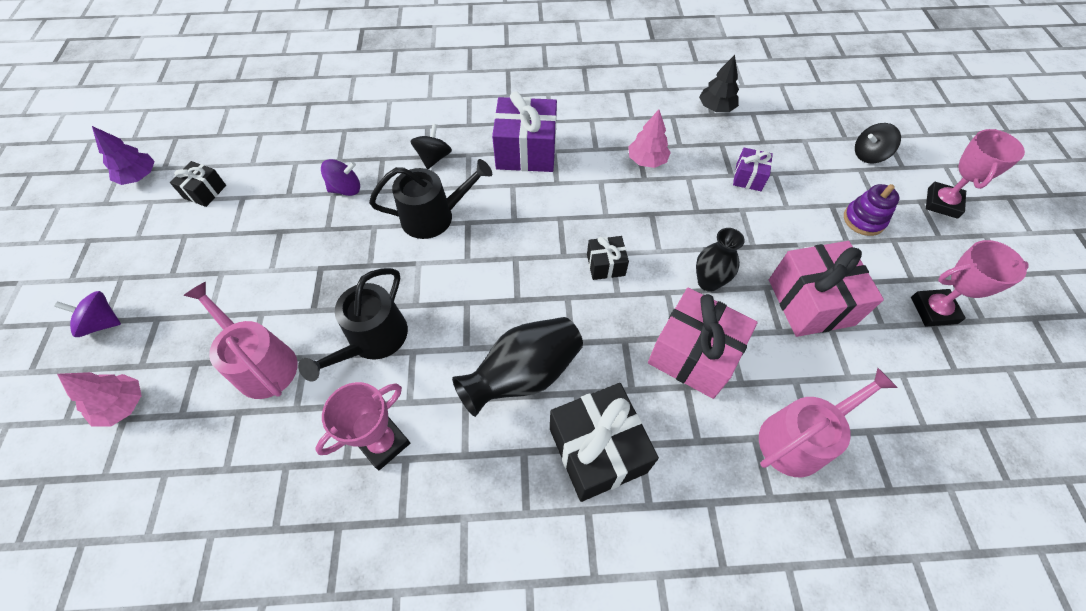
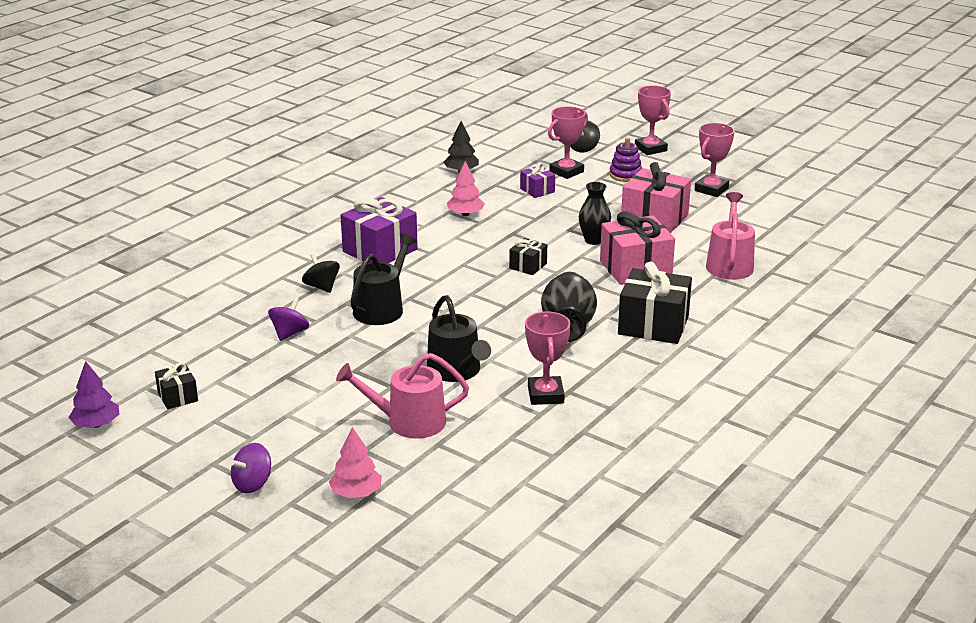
camera: 50 degrees left, 30 degrees down
(809, 173) = (566, 171): none -> pink trophy

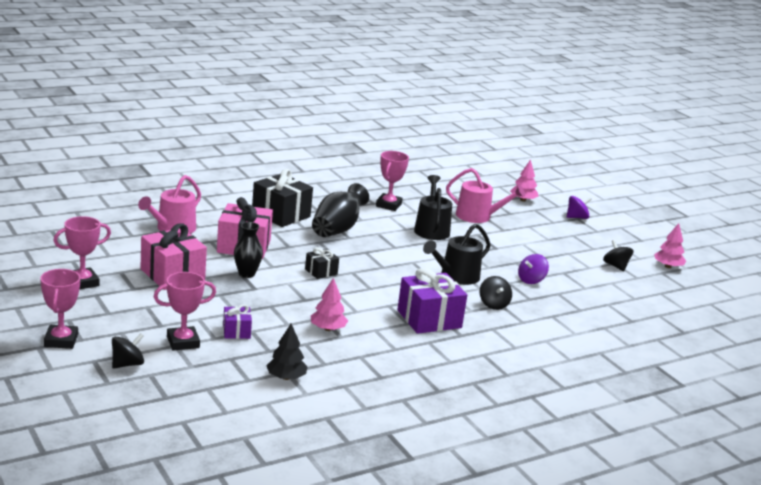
camera: 160 degrees left, 5 degrees down
(96, 424) = (668, 266): purple tree -> pink tree
(178, 397) = (616, 266): black gift -> black spinning top
(625, 175) = (133, 320): purple stacking toy -> none

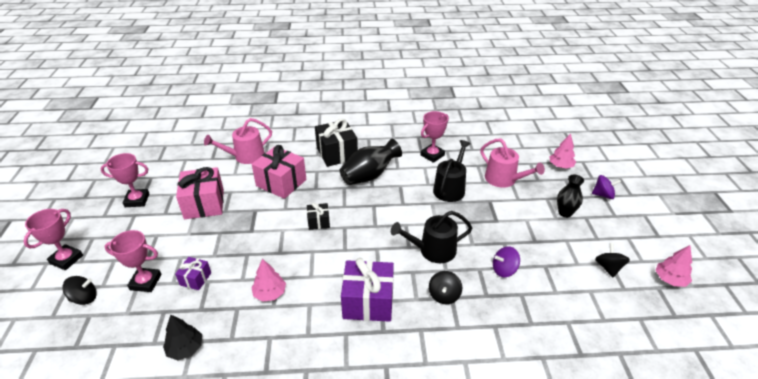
camera: 30 degrees right, 15 degrees up
(246, 274) = (258, 213): black vase -> black vase (565, 213)

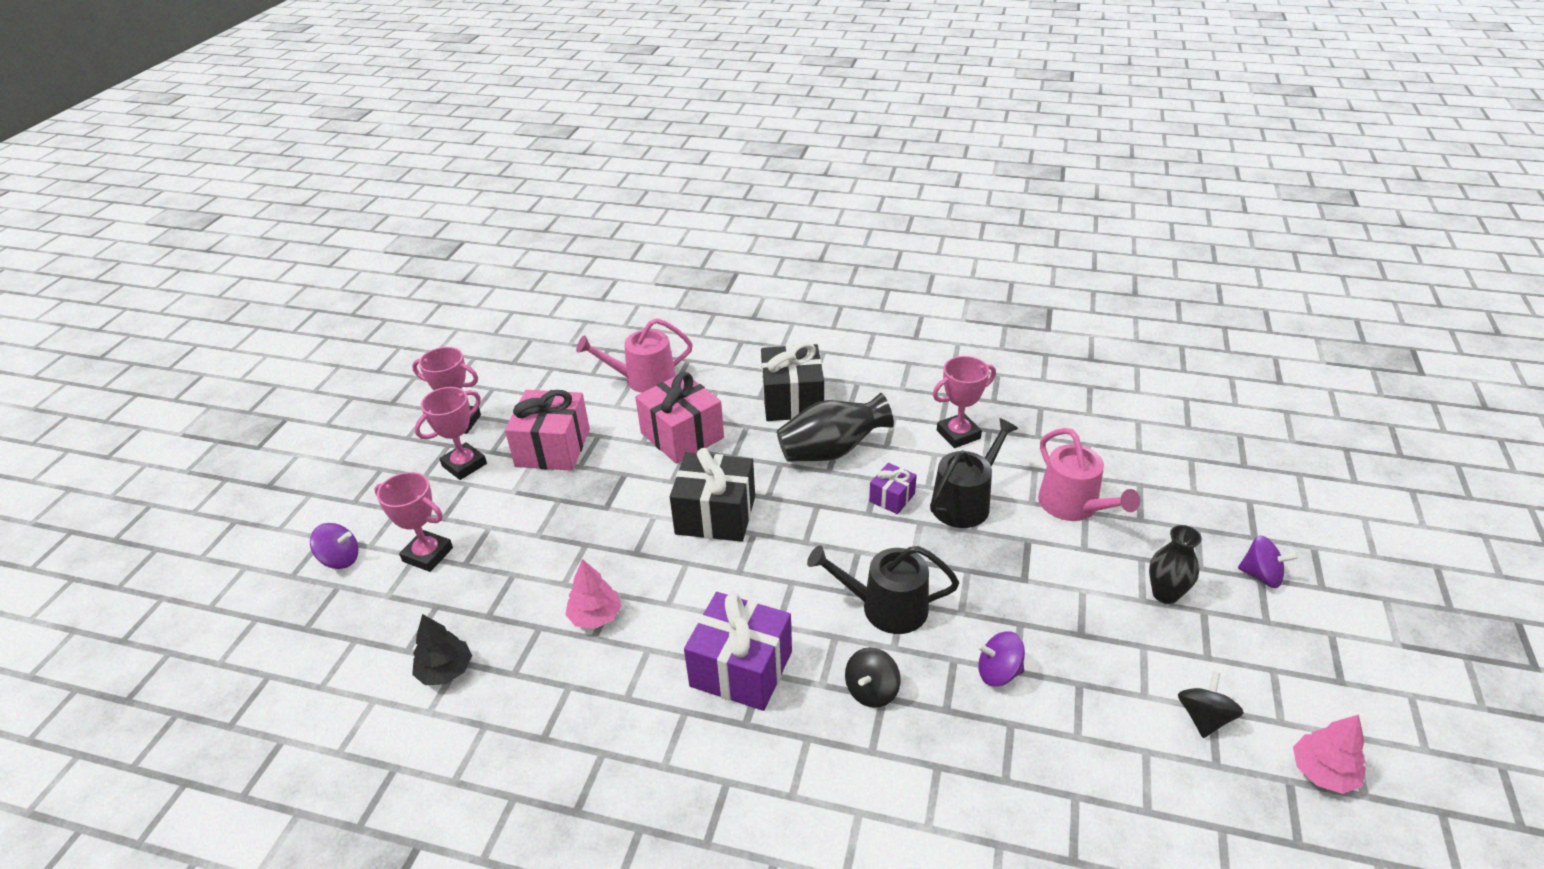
camera: 20 degrees right, 0 degrees up
(66, 259) = (337, 495): pink trophy -> pink trophy (464, 465)
(84, 298) = (340, 559): black spinning top -> purple spinning top
(195, 279) = (497, 566): purple gift -> purple gift (892, 497)
(318, 222) = (715, 515): black gift -> black gift, size x1.94
(560, 166) = (1199, 501): pink tree -> none

